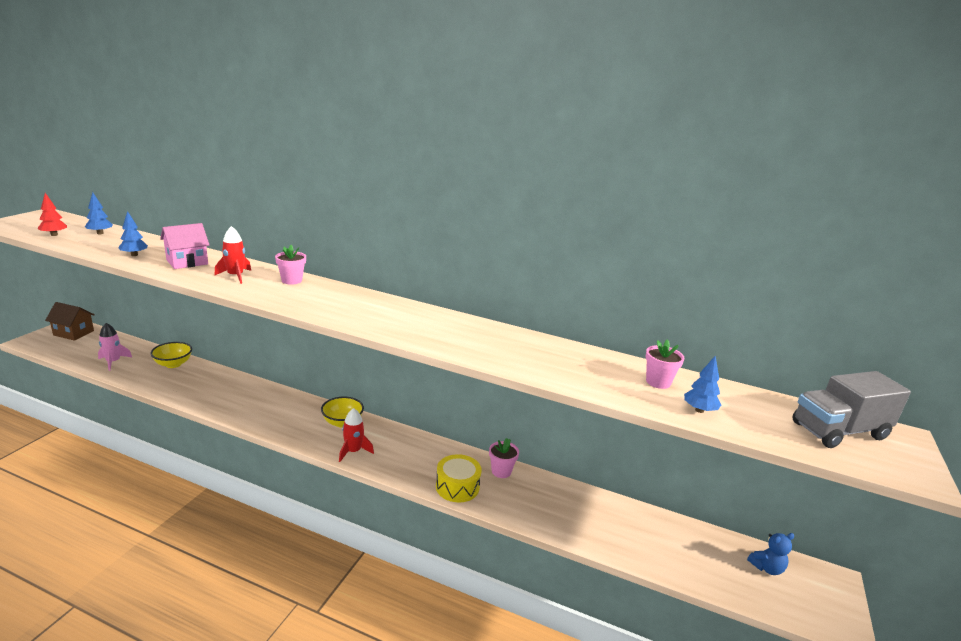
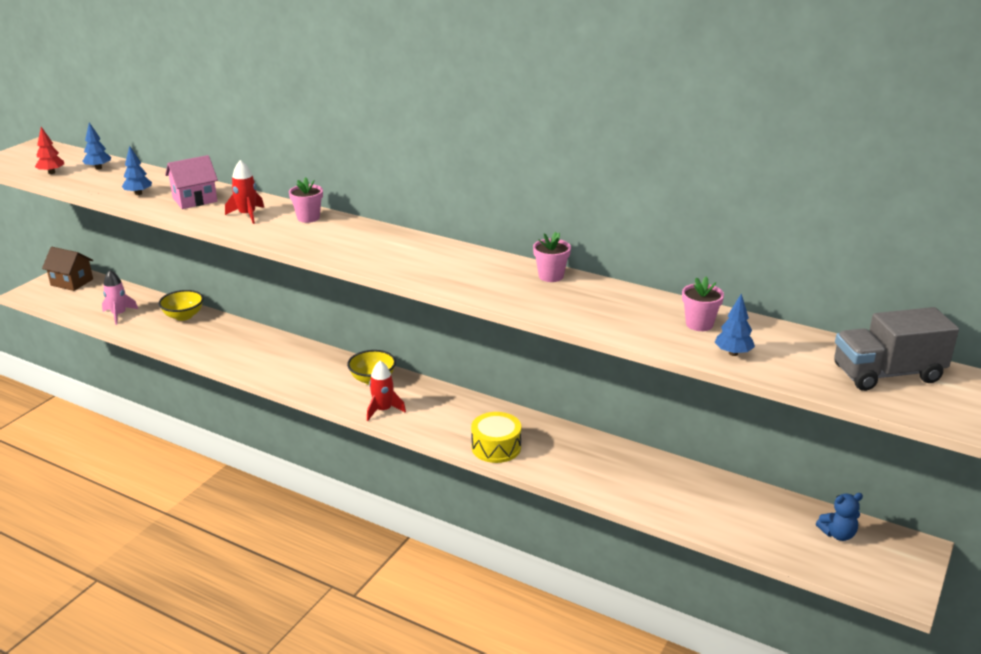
camera: 10 degrees right, 5 degrees up
(501, 471) = (549, 432): pink flower pot -> pink flower pot (551, 276)

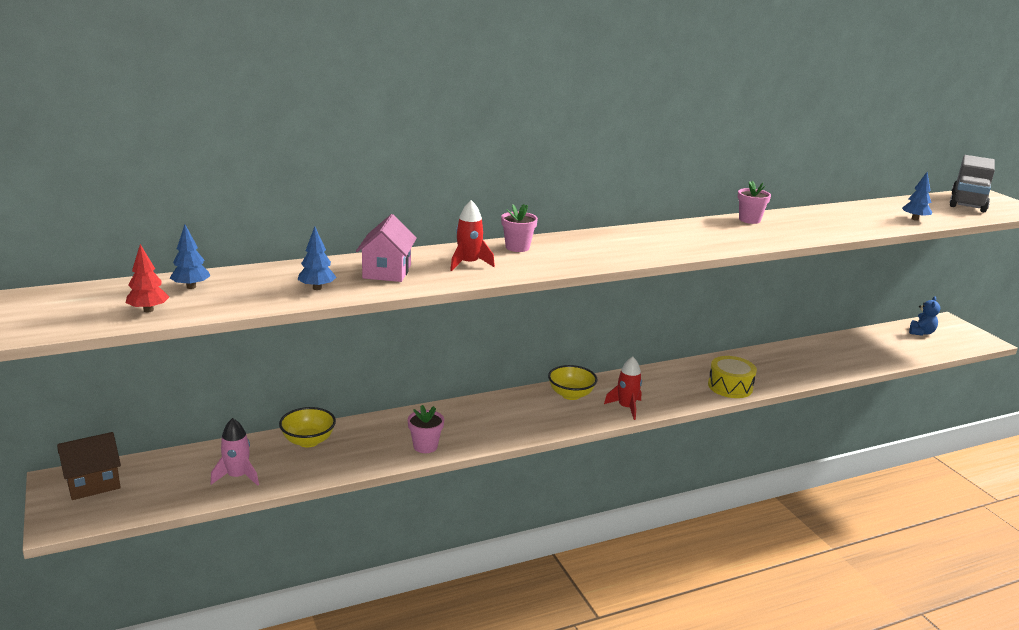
camera: 55 degrees left, 5 degrees down
(699, 324) = (867, 213): pink flower pot -> pink flower pot (425, 446)

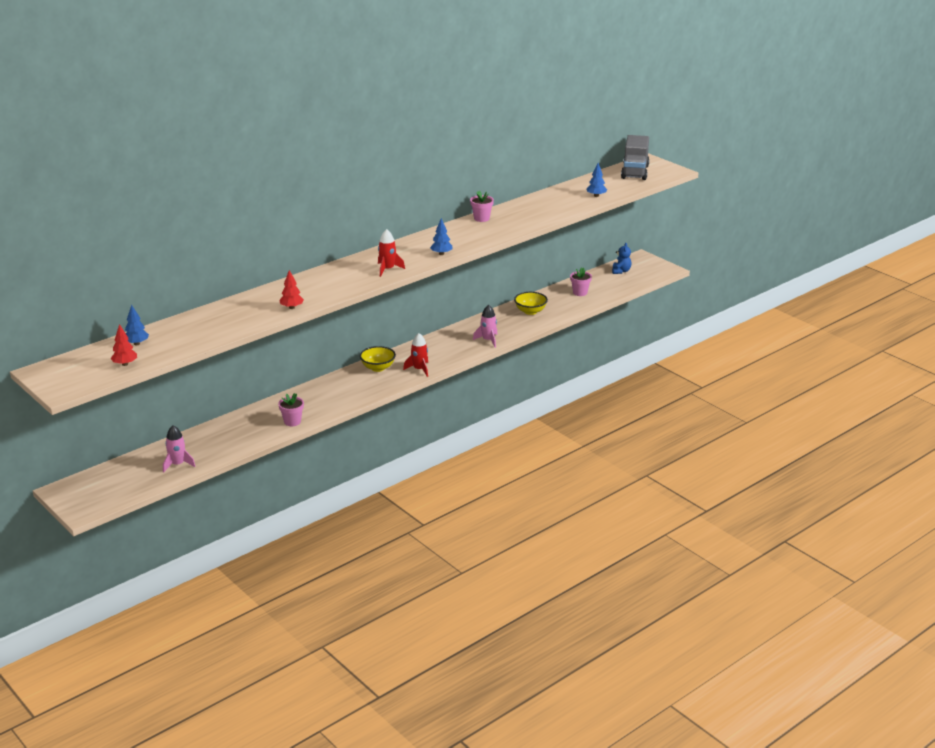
camera: 15 degrees left, 5 degrees up
(93, 483) = (84, 487): brown house -> none
(308, 441) = (210, 434): yellow bowl -> yellow bowl (530, 311)
(317, 288) = (217, 329): blue tree -> blue tree (441, 254)
(387, 272) = (254, 309): pink house -> none
(440, 279) = (292, 307): none -> red tree
(468, 264) = (304, 292): red rocket -> red rocket (387, 269)
(517, 247) = (330, 273): pink flower pot -> pink flower pot (580, 292)
(730, 386) = (488, 340): yellow drum -> pink rocket

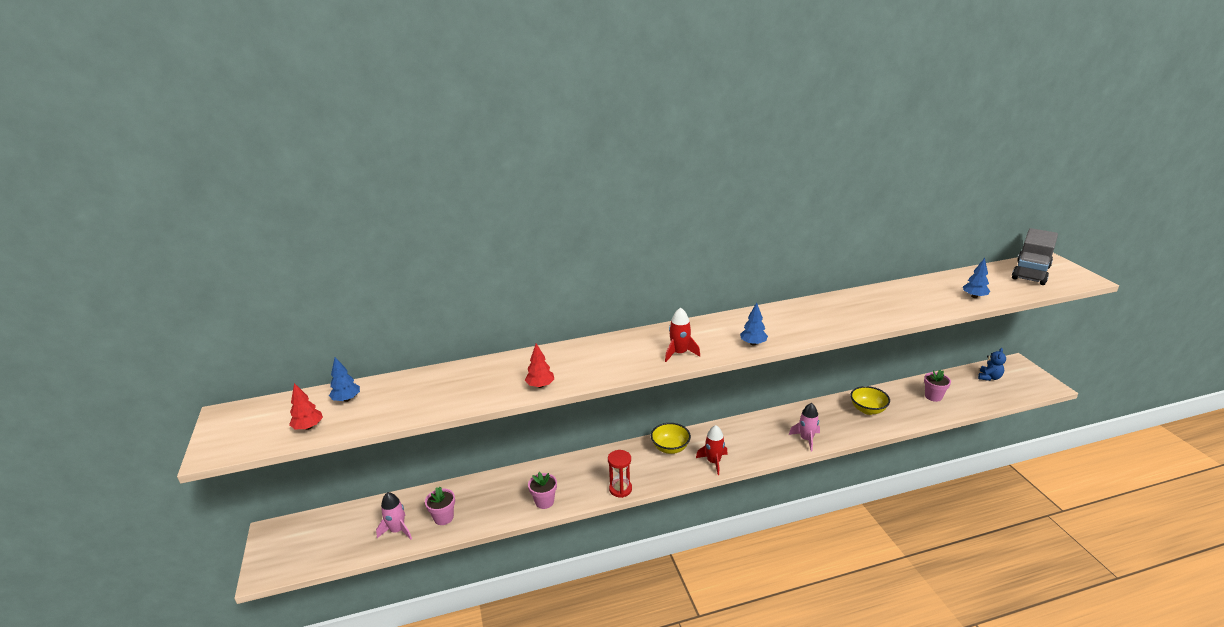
camera: 25 degrees right, 0 degrees up
(352, 401) = (620, 489): none -> red hourglass
(481, 218) = (821, 303): pink flower pot -> pink flower pot (443, 517)

